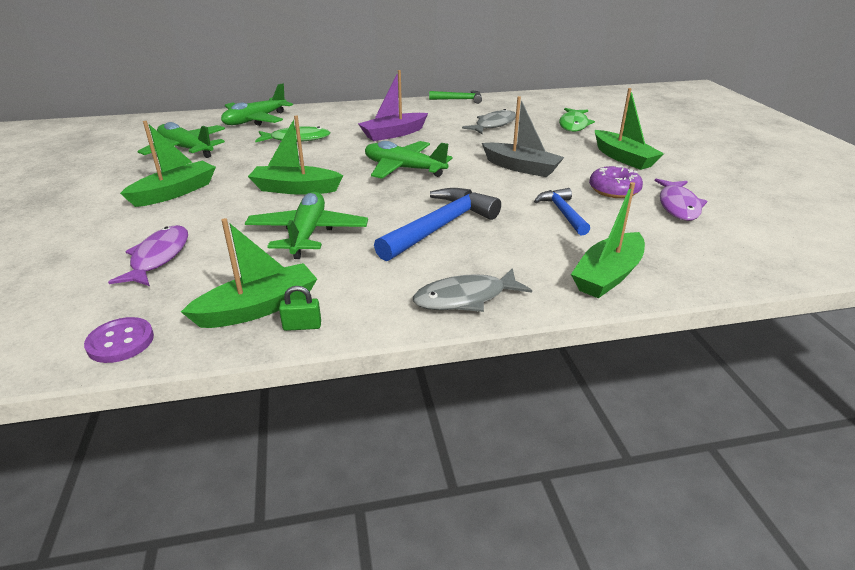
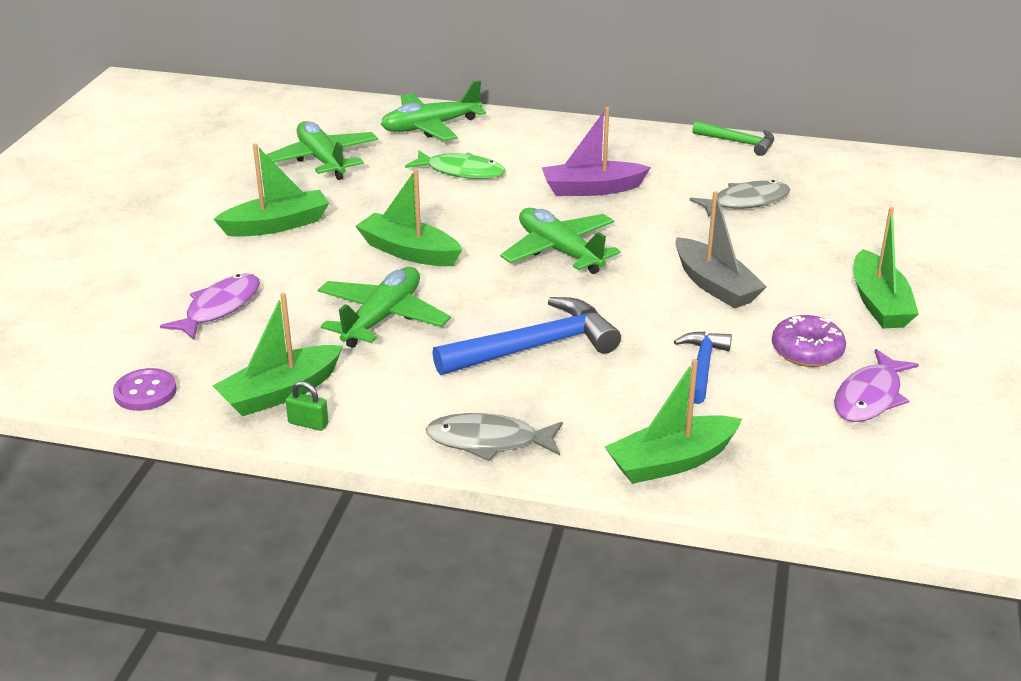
camera: 25 degrees right, 0 degrees up
(258, 308) = (280, 392): green boat -> green boat turned 150 degrees clockwise
(573, 125) = (868, 227): green fish -> none

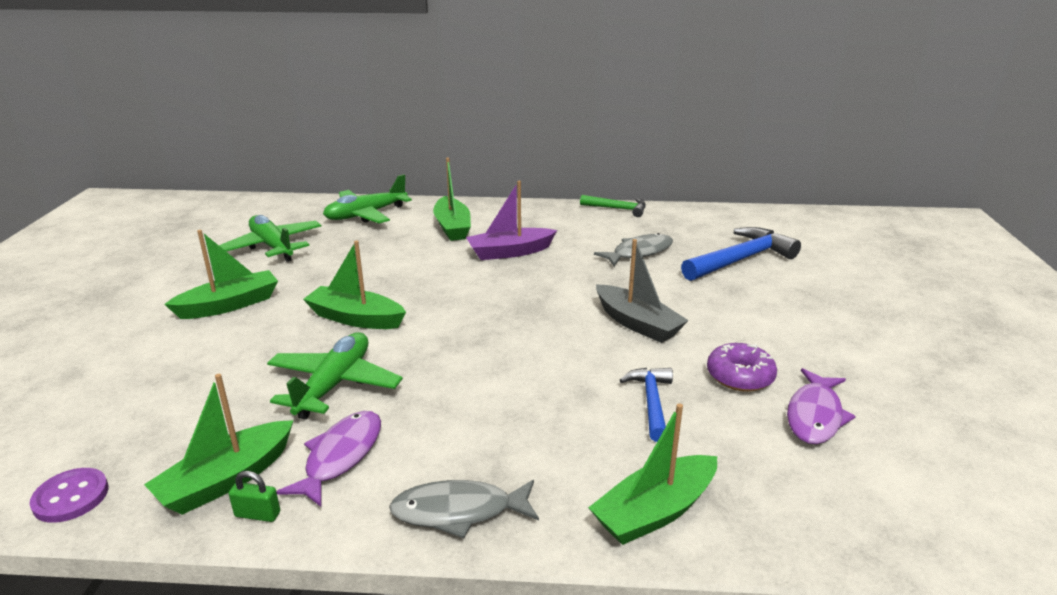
camera: 10 degrees left, 5 degrees down
(219, 308) = (166, 391): purple fish -> purple fish (340, 456)
(461, 171) = (396, 247): green fish -> none
(534, 347) = (487, 399): blue hammer -> blue hammer (740, 260)
(559, 251) = (493, 306): green plane -> none
(879, 303) = (782, 326): green boat -> green boat (452, 227)

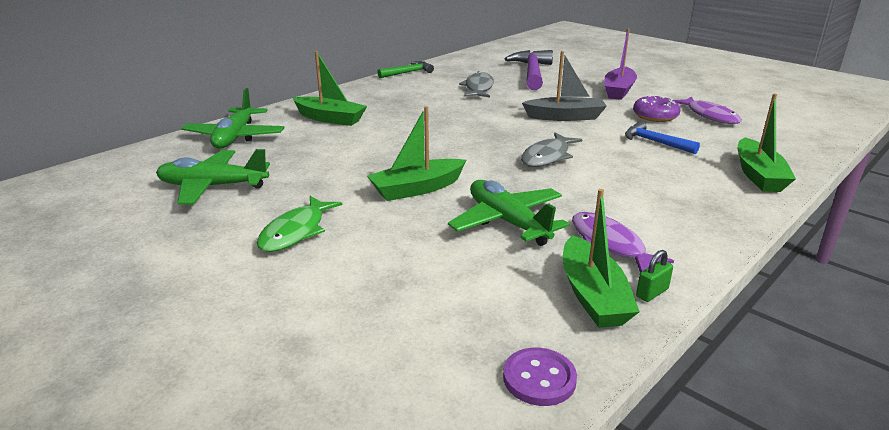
camera: 50 degrees left, 0 degrees up
(229, 305) = (296, 232): green boat -> green fish
(459, 511) = (712, 224): grey fish -> grey fish (547, 157)
(510, 252) = (408, 116): purple boat -> purple boat (618, 90)
(740, 260) = (532, 73): blue hammer -> purple hammer

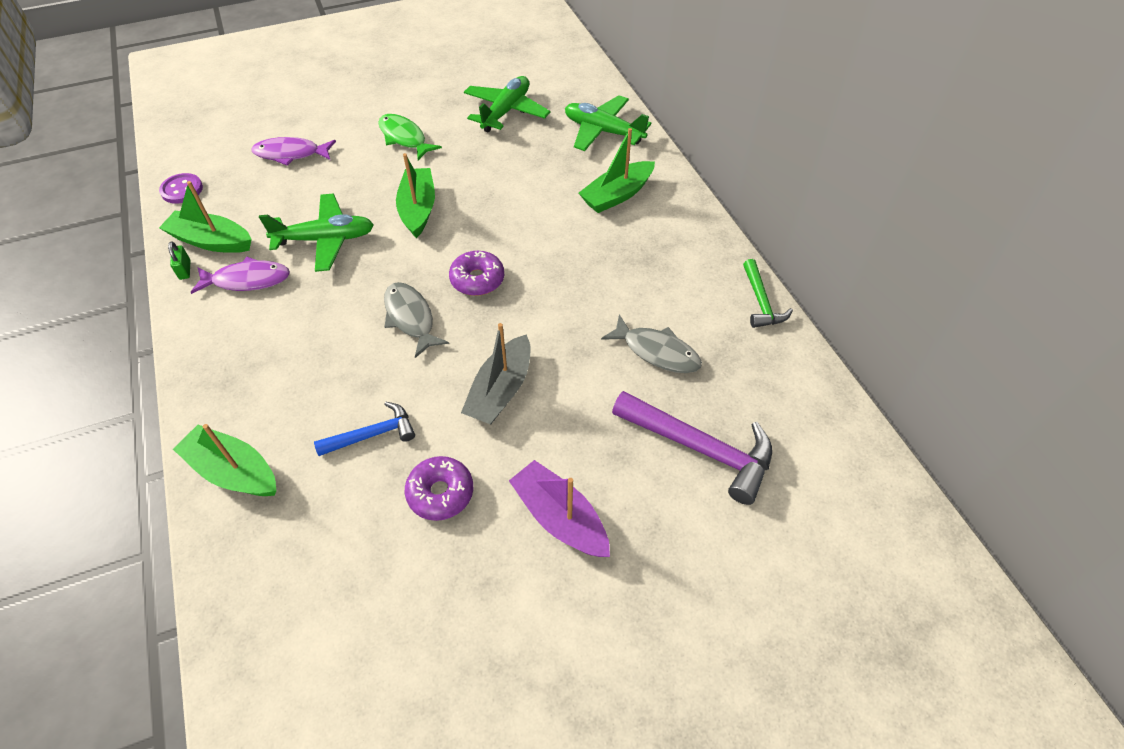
camera: 115 degrees right, 25 degrees up
(478, 144) = (477, 279): none -> purple donut
(709, 116) = (397, 566): purple fish -> purple fish (291, 154)

